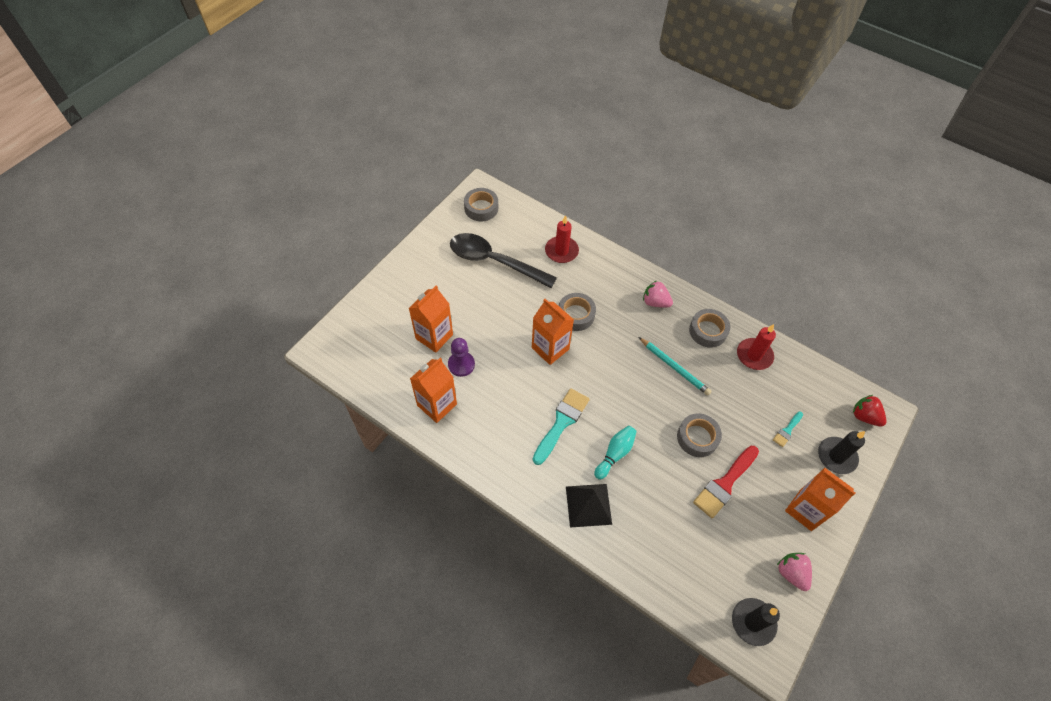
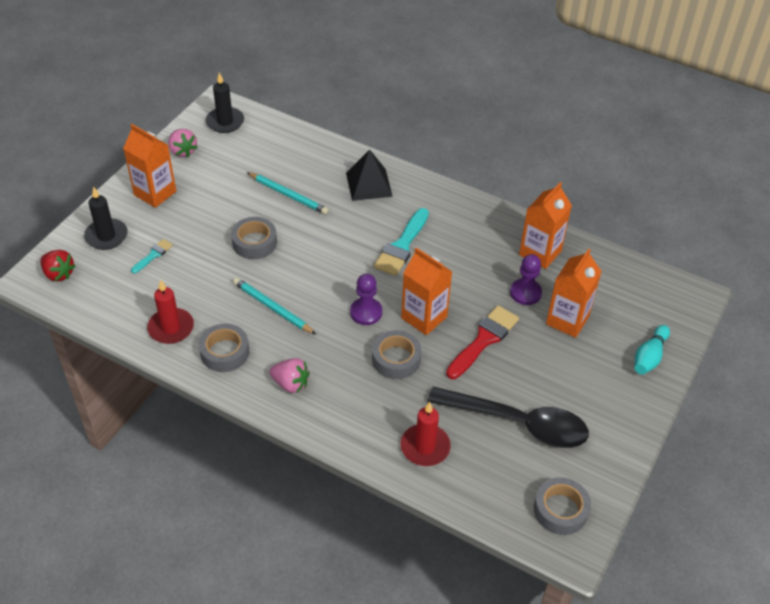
camera: 175 degrees right, 10 degrees down
(597, 357) = (366, 312): none -> purple pawn
(615, 454) = (343, 223): turquoise bowling pin -> turquoise bowling pin (649, 357)
(670, 496) = (288, 195): none -> turquoise pencil
(724, 484) = (232, 207): red brush -> red brush (484, 340)

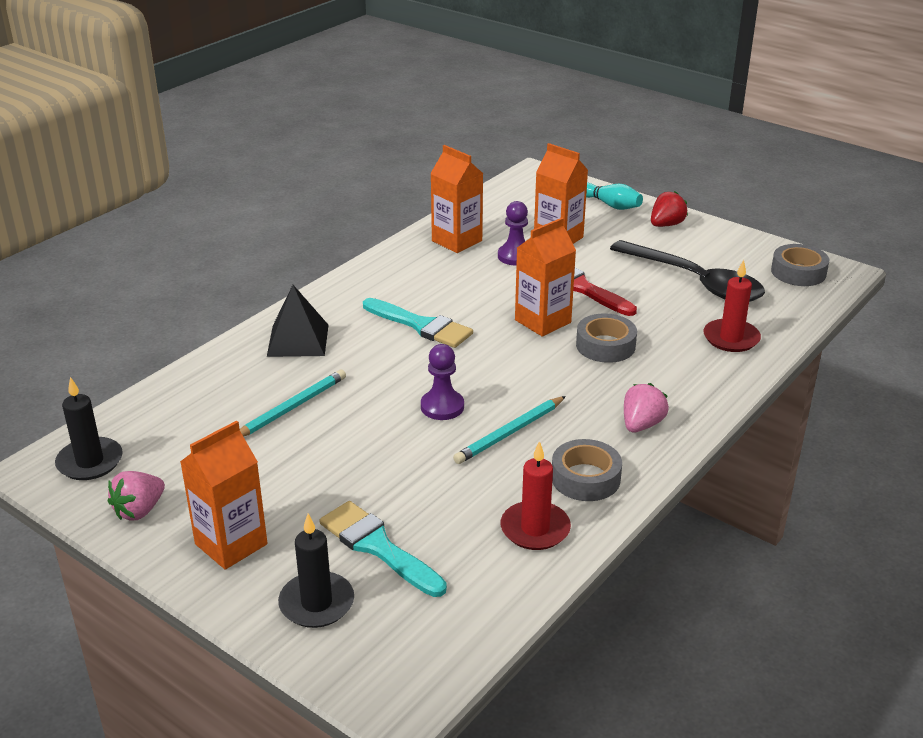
camera: 80 degrees left, 15 degrees down
(59, 274) = (393, 664): red strawberry -> red strawberry (666, 225)
(153, 255) = (378, 547): turquoise brush -> turquoise brush, size x1.91
(183, 151) = (139, 510): pink strawberry -> pink strawberry turned 150 degrees clockwise
(254, 242) = (380, 443): grey tape -> none
(366, 312) = (529, 360): purple pawn -> purple pawn (442, 407)
(517, 423) = (695, 281): black spoon -> black spoon turned 105 degrees clockwise

